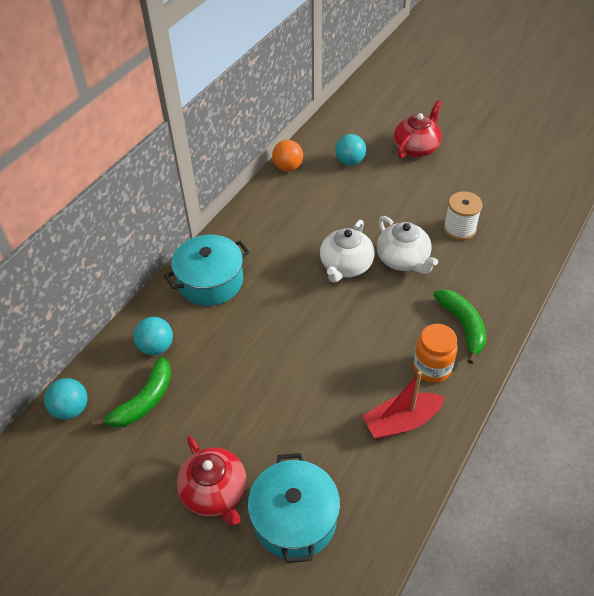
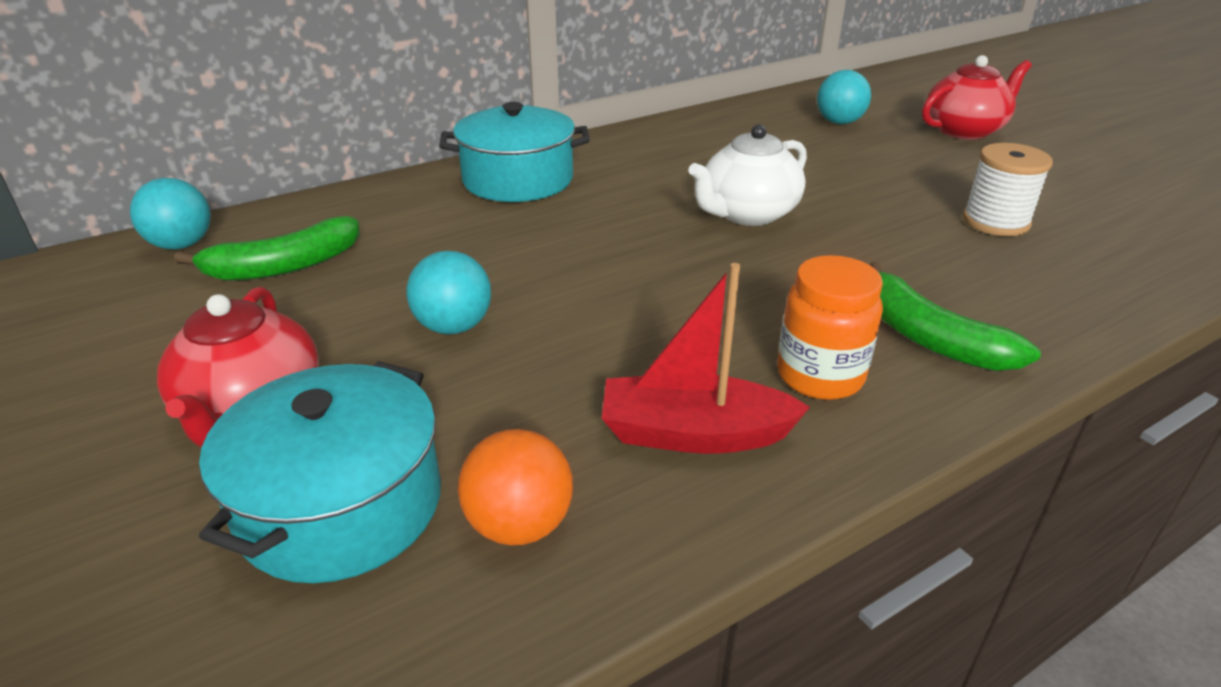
camera: 25 degrees right, 15 degrees down
(156, 347) = (369, 219): turquoise ball -> turquoise ball (454, 327)
(288, 167) = (736, 110): orange ball -> orange ball (519, 525)
(403, 260) = (858, 231): white teapot -> none
(463, 326) = (928, 338): green banana -> green banana turned 135 degrees clockwise

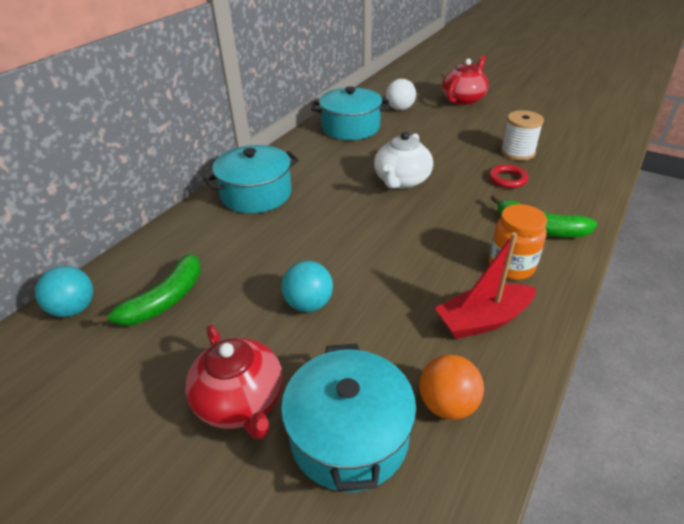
camera: 25 degrees left, 5 degrees up
(735, 130) = (350, 127): none -> turquoise pot
(839, 122) = (400, 109): turquoise ball -> white ball
(937, 254) = (507, 179): none -> red ring

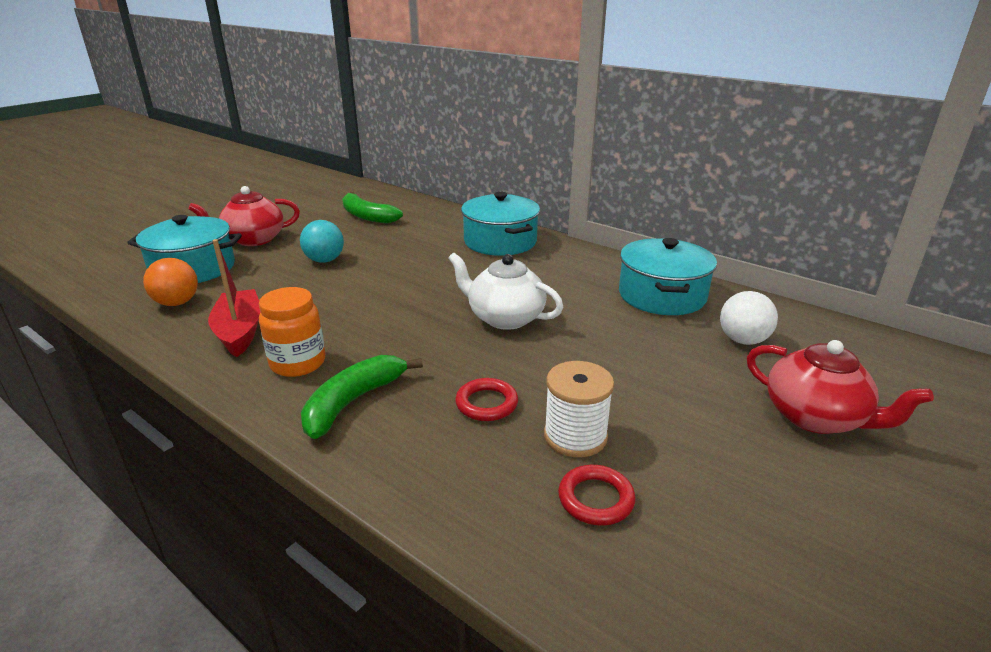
camera: 95 degrees right, 10 degrees down
(74, 309) = (377, 195): turquoise ball -> none
(558, 147) = (596, 499): none -> red ring

